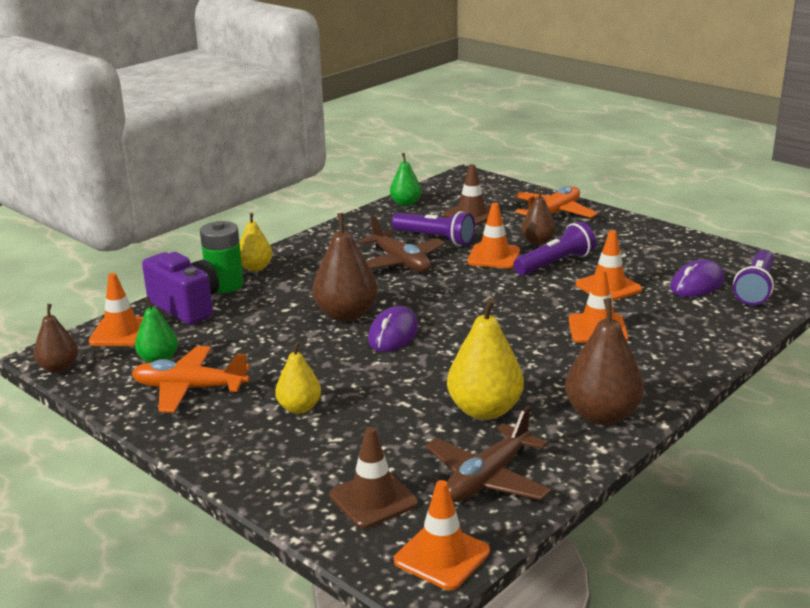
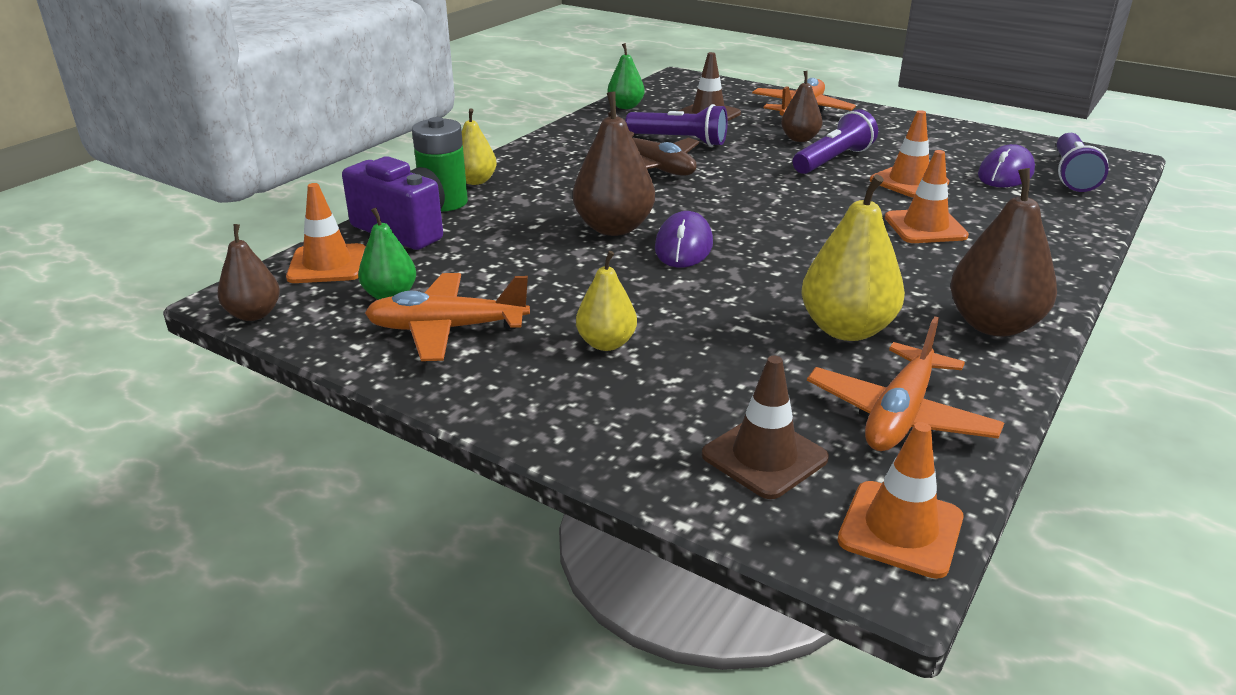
camera: 10 degrees left, 5 degrees up
(487, 478) = (899, 415): brown plane -> orange plane
(494, 256) = (758, 156): orange traffic cone -> none

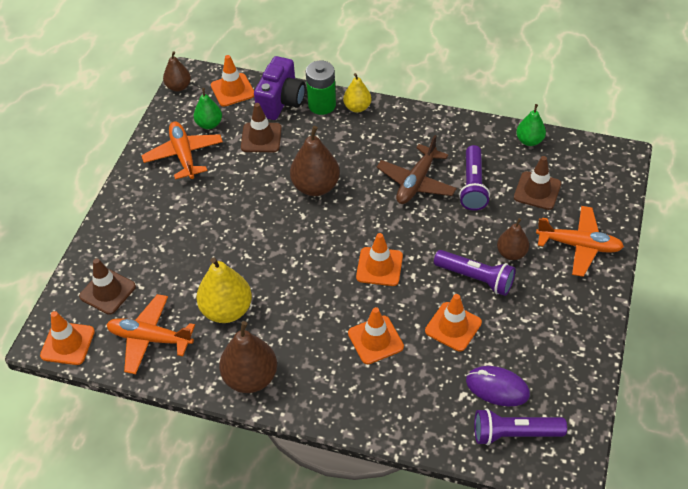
camera: 75 degrees right, 20 degrees up
(470, 255) = (261, 138): none -> brown traffic cone
(606, 343) = (186, 216): yellow pear -> none
(683, 246) = (302, 223): purple mouse -> none
(794, 208) = (379, 267): none -> orange traffic cone

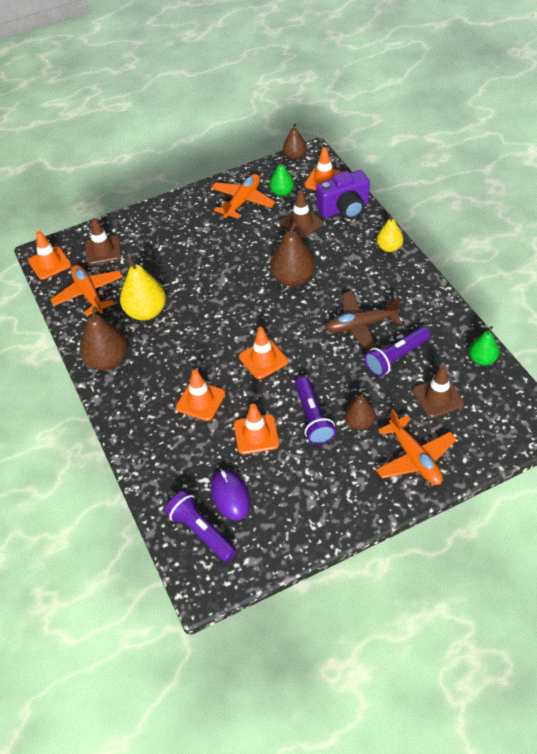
camera: 50 degrees right, 0 degrees up
(322, 105) = (368, 229): green battery -> none

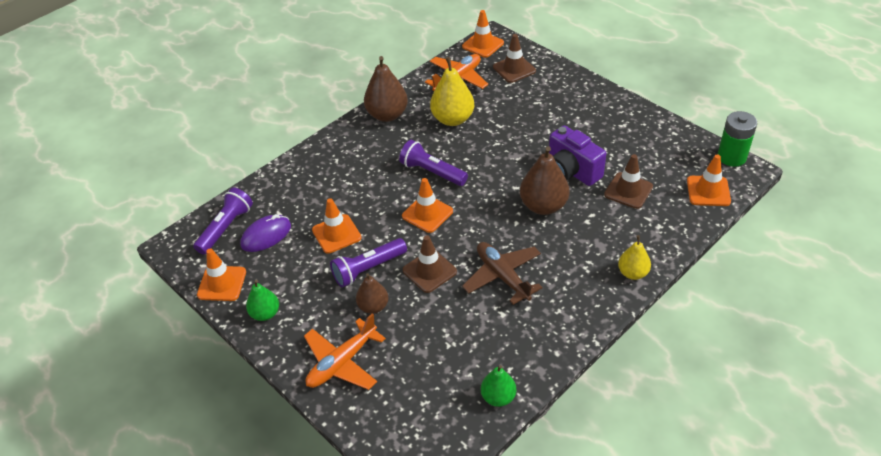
camera: 70 degrees right, 5 degrees down
(200, 401) = (363, 186): orange traffic cone -> orange traffic cone (222, 283)
(242, 201) = (634, 138): orange plane -> none
(282, 192) = (666, 163): green pear -> green pear (265, 314)
(295, 156) = (731, 157): brown pear -> green battery
(344, 209) = (672, 219): purple camera -> purple camera (571, 171)
(396, 358) = (469, 317): purple flashlight -> purple flashlight (432, 172)
(438, 397) = (428, 366): brown traffic cone -> brown traffic cone (429, 271)

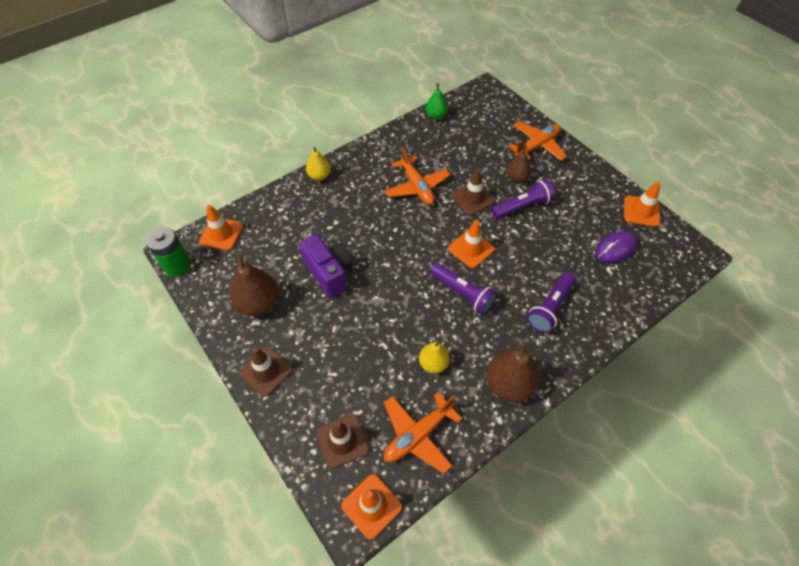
camera: 175 degrees left, 10 degrees up
(226, 228) = (655, 262): purple flashlight -> purple flashlight (550, 308)
(265, 314) = (599, 184): green pear -> none
(336, 234) = (552, 241): orange traffic cone -> none
(453, 119) = (433, 363): yellow pear -> yellow pear, size x0.61
(503, 276) = (416, 186): brown plane -> orange plane
(543, 206) = (367, 241): brown pear -> brown pear (259, 303)
(628, 191) = (288, 245): brown traffic cone -> brown traffic cone (266, 371)

